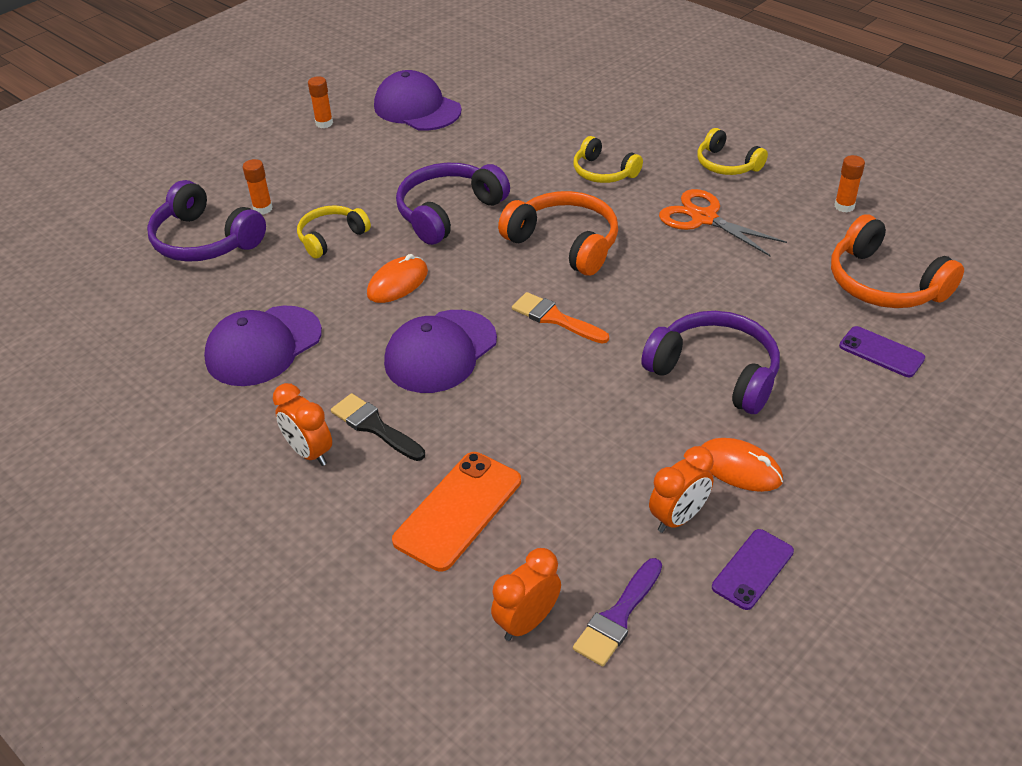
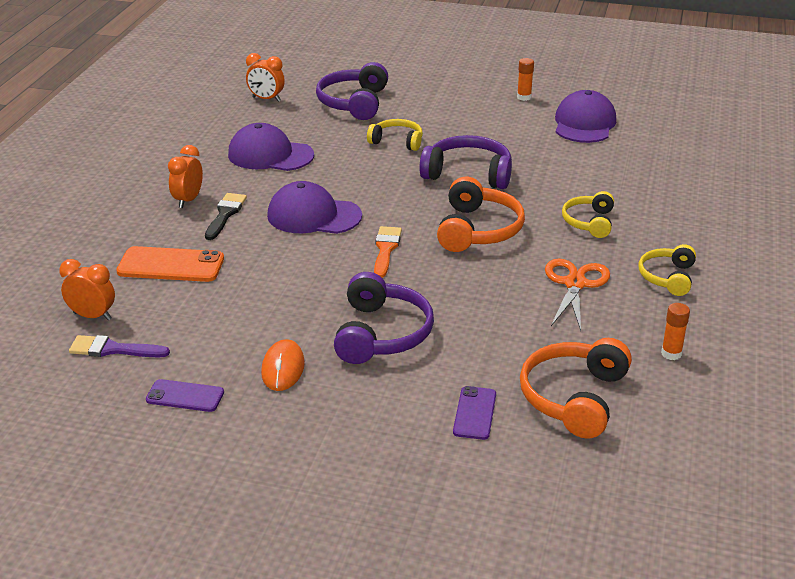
camera: 60 degrees right, 10 degrees down
(263, 209) = (404, 109): orange glue stick -> none
(397, 283) = (371, 179): orange mouse -> none
(678, 518) = (216, 352): orange clock -> orange clock (266, 99)

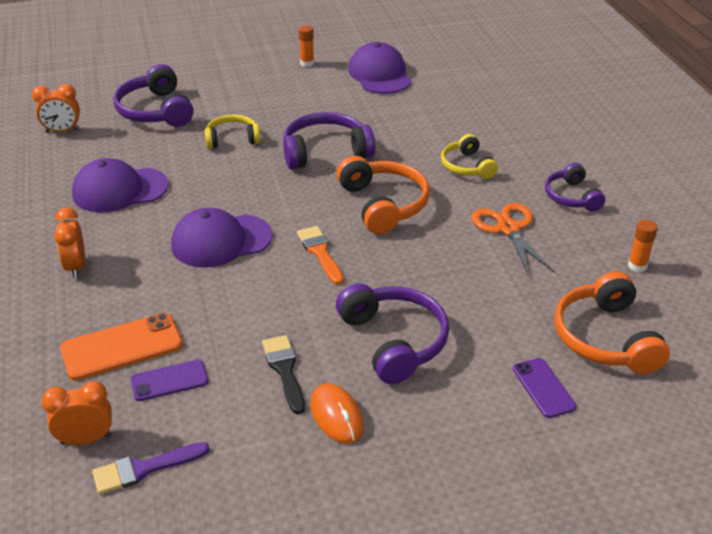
camera: 30 degrees left, 5 degrees up
(185, 396) = (268, 489): purple phone -> purple phone (169, 380)
(225, 214) = (130, 269): black brush -> black brush (284, 370)
(667, 277) = (571, 197): yellow headphones -> purple headphones

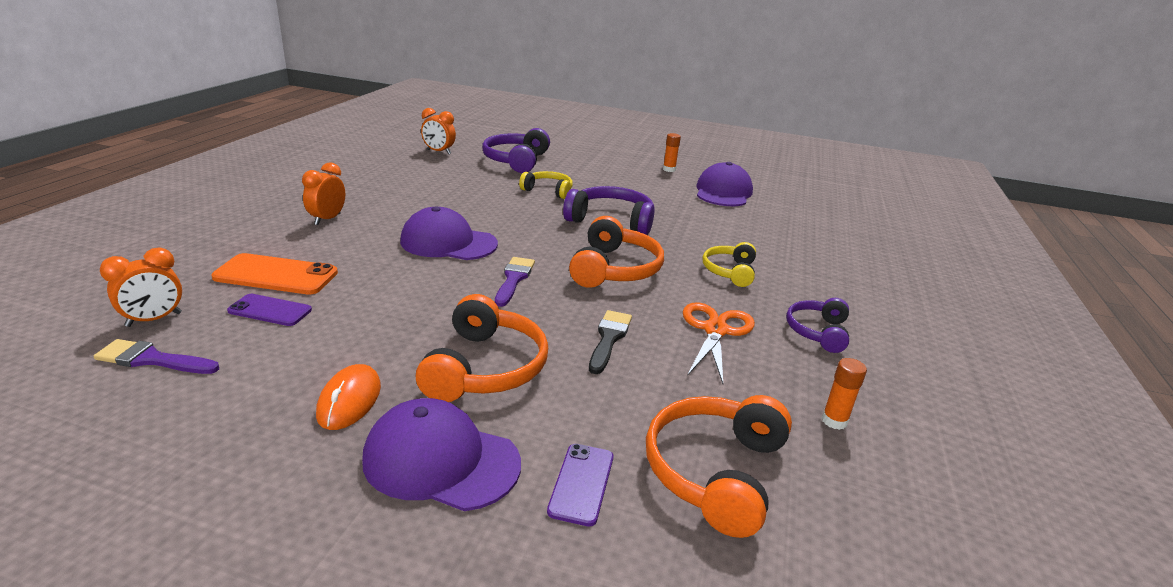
camera: 30 degrees right, 10 degrees down
(86, 439) = (154, 320): orange clock -> orange clock turned 120 degrees clockwise
(119, 190) = (425, 191): purple cap -> purple cap (441, 460)
(284, 370) = (362, 345): black brush -> black brush (609, 339)
(320, 253) = (514, 279): orange brush -> purple brush
(394, 341) = (485, 368): purple headphones -> orange headphones

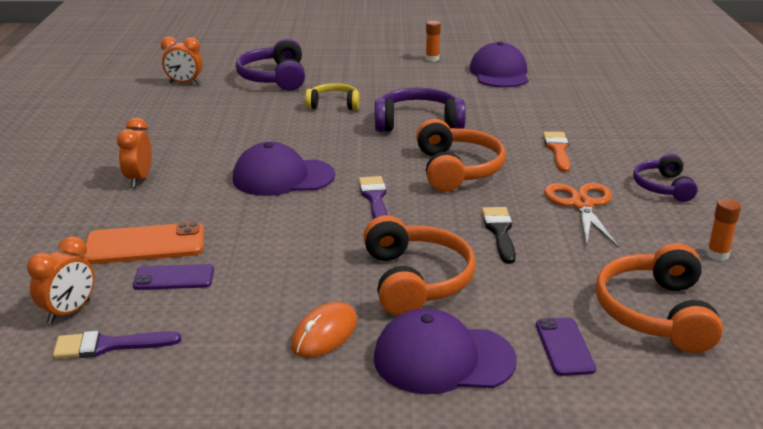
camera: 15 degrees left, 0 degrees up
(349, 400) = (324, 334): orange mouse -> orange mouse turned 45 degrees clockwise
(729, 271) = (558, 150): yellow headphones -> orange brush

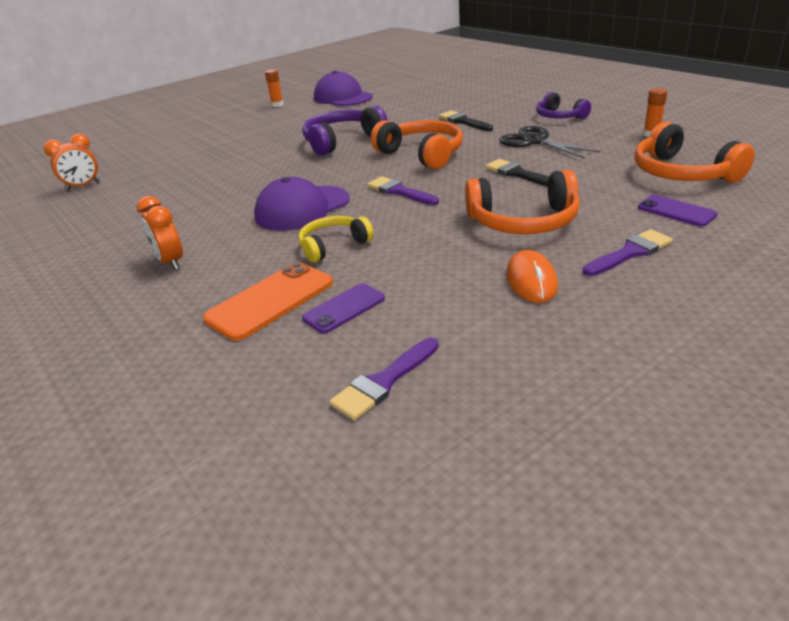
camera: 35 degrees left, 5 degrees up
(69, 312) = (296, 381): orange clock -> none
(274, 78) = (166, 155): purple headphones -> none
(334, 104) = (253, 153): yellow headphones -> yellow headphones (333, 246)
(416, 280) = (523, 221): orange headphones -> orange headphones turned 135 degrees clockwise
(443, 359) = (630, 253): purple cap -> purple brush
(558, 150) = (463, 121): orange brush -> black brush
(581, 204) = (535, 141): orange scissors -> black scissors

